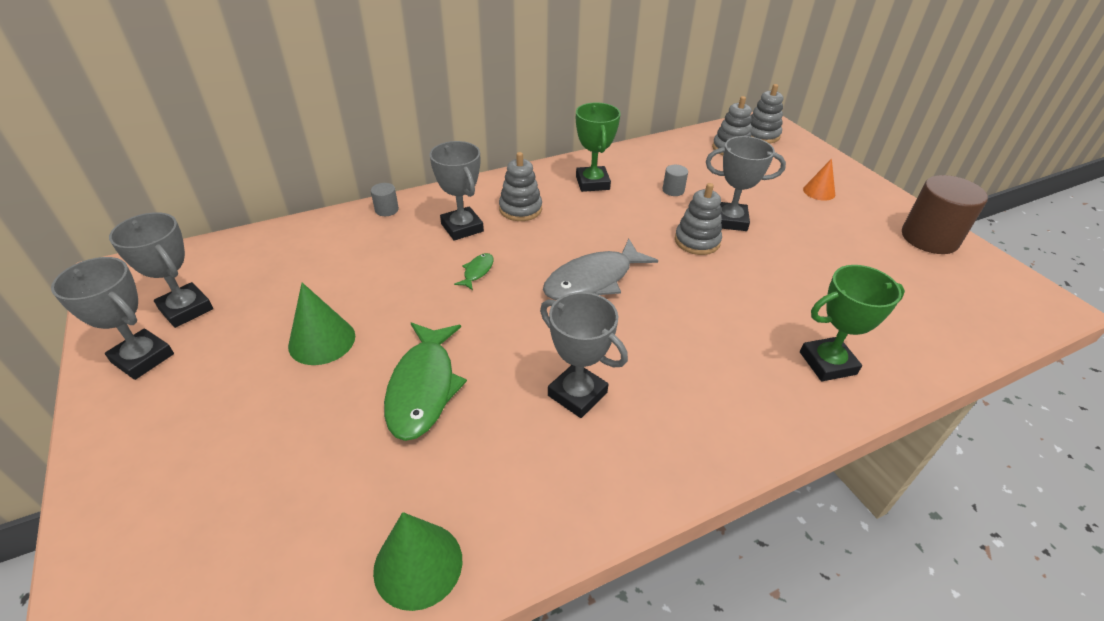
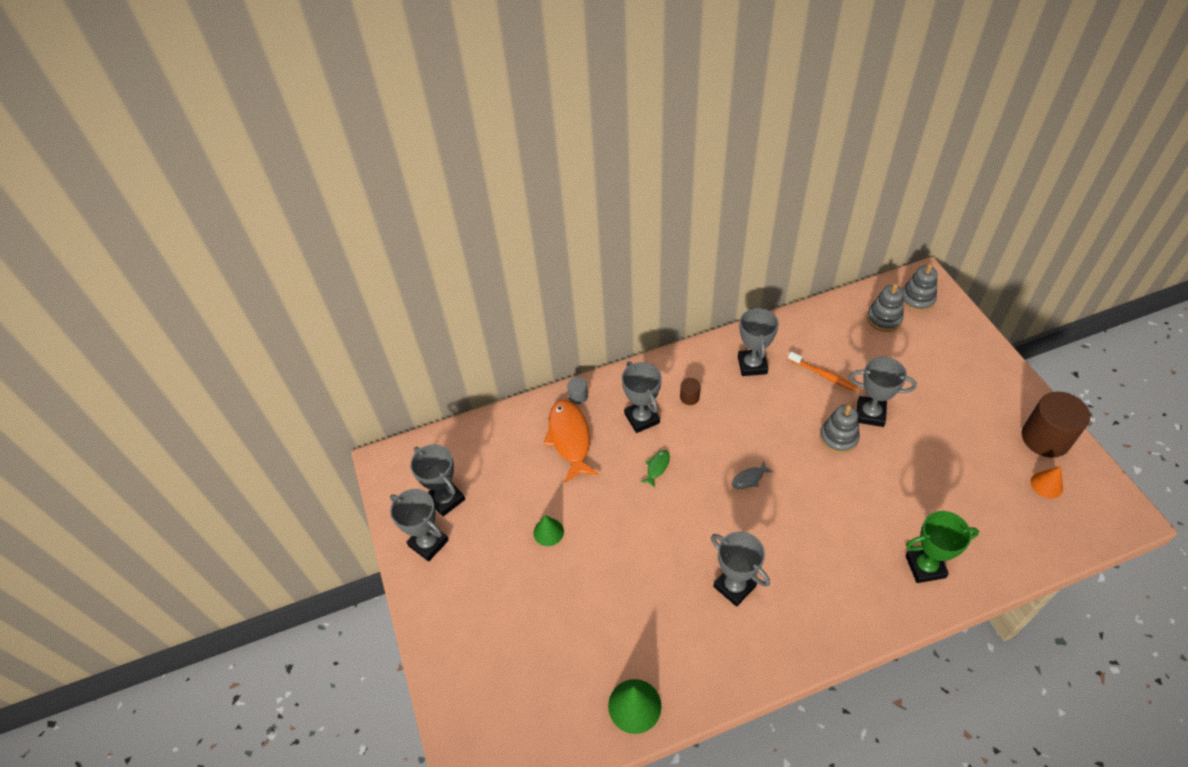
camera: 10 degrees right, 10 degrees up
(322, 341) = (548, 532): green cone -> green cone, size x0.65
(369, 247) = (570, 439): none -> orange fish
(423, 388) = (625, 576): green fish -> none
(520, 209) = (689, 397): grey stacking toy -> brown cylinder
(592, 183) = (752, 365): green trophy -> grey trophy
(593, 280) = (749, 478): grey fish -> grey fish, size x0.45
(673, 190) = (824, 375): grey cylinder -> orange toothbrush
(819, 191) = (957, 378): orange cone -> orange cone (1046, 485)

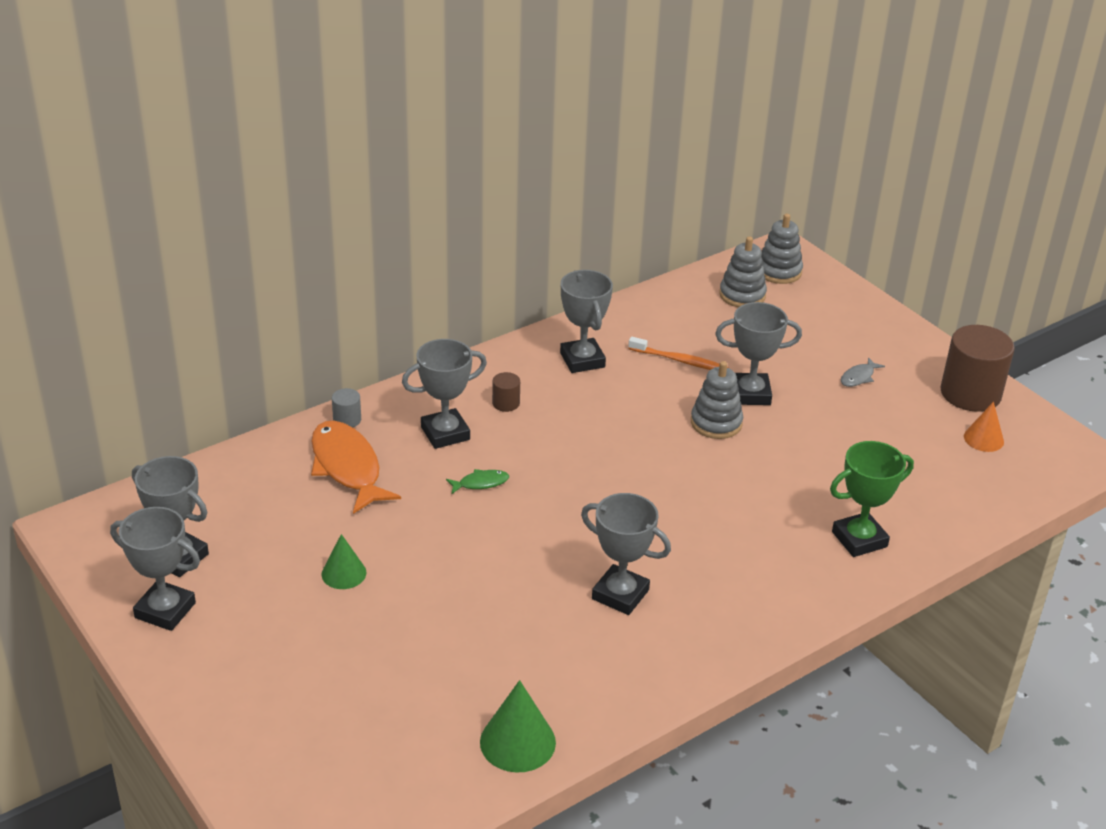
camera: 20 degrees left, 15 degrees down
(642, 418) = (445, 433): grey trophy -> grey trophy turned 75 degrees counterclockwise
(657, 467) = (480, 483): green fish -> green fish turned 60 degrees clockwise
(749, 478) = (610, 479): grey fish -> grey fish (858, 377)

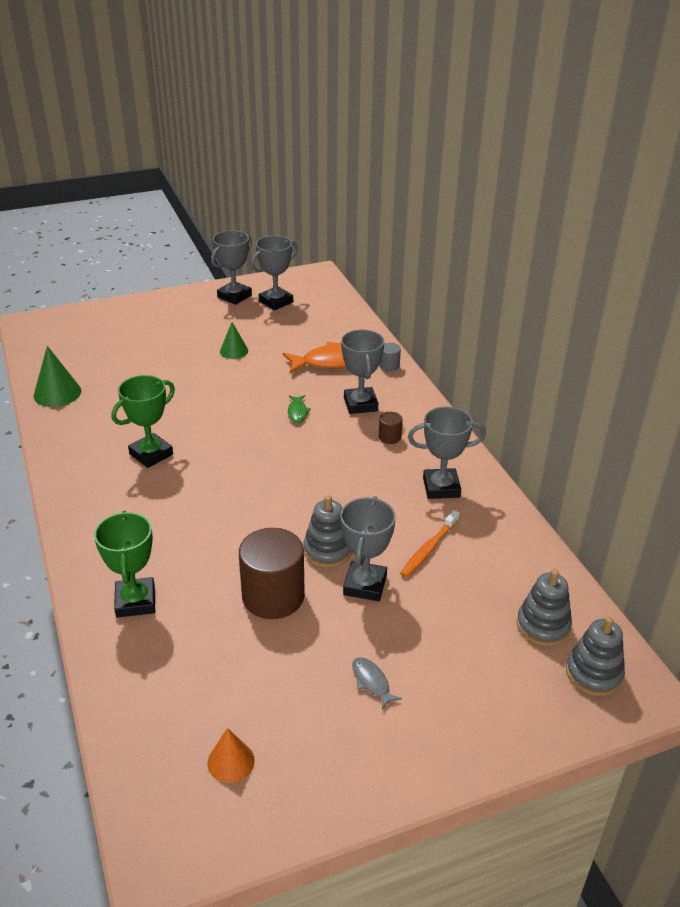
camera: 105 degrees right, 0 degrees up
(620, 594) = (151, 454): grey trophy -> green trophy
(970, 393) = (315, 783): brown cylinder -> brown cylinder (273, 596)

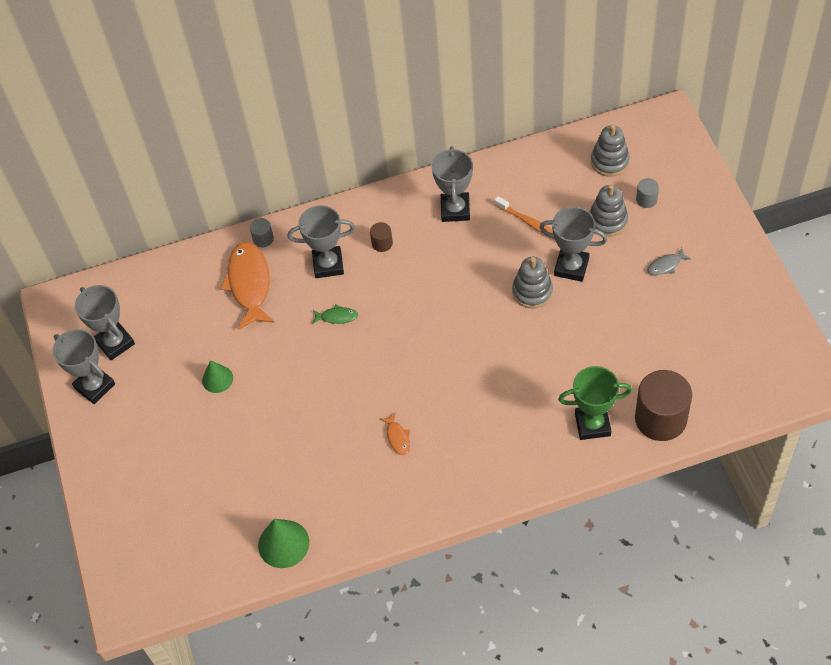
camera: 80 degrees left, 20 degrees up
(151, 454) = (397, 437): green trophy -> orange fish
(231, 761) = (737, 347): orange cone -> none
(273, 596) = (584, 328): brown cylinder -> brown cylinder (660, 418)
(483, 664) = (646, 199): none -> grey cylinder
(593, 673) = (651, 140): grey stacking toy -> grey stacking toy (607, 221)

